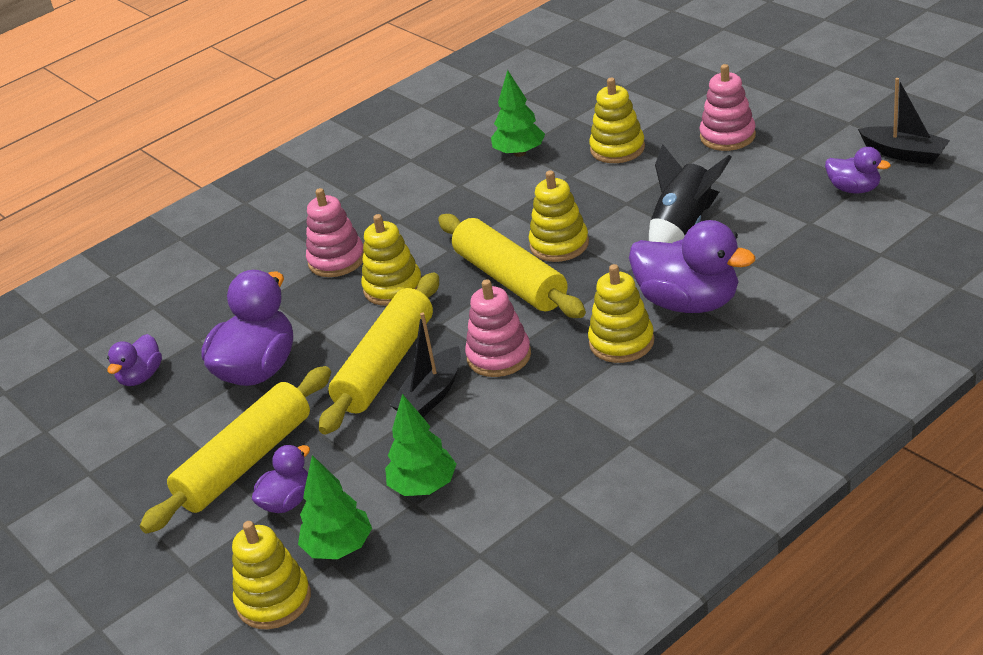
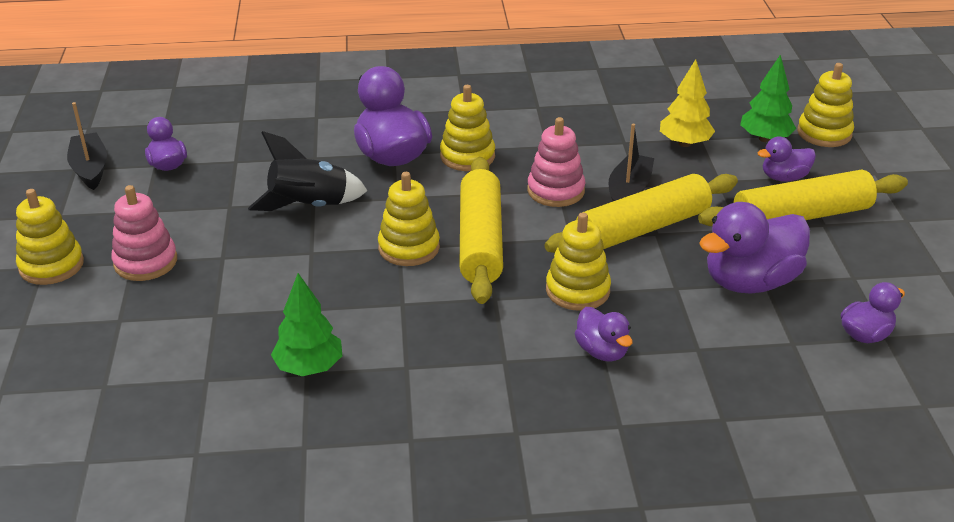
camera: 150 degrees left, 0 degrees up
(336, 260) = (602, 351): pink stacking toy -> purple duck
(424, 486) = (684, 143): green tree -> yellow tree
(431, 395) = (629, 191): black boat -> black boat turned 45 degrees counterclockwise
(617, 149) = (233, 310): yellow stacking toy -> yellow stacking toy (51, 265)

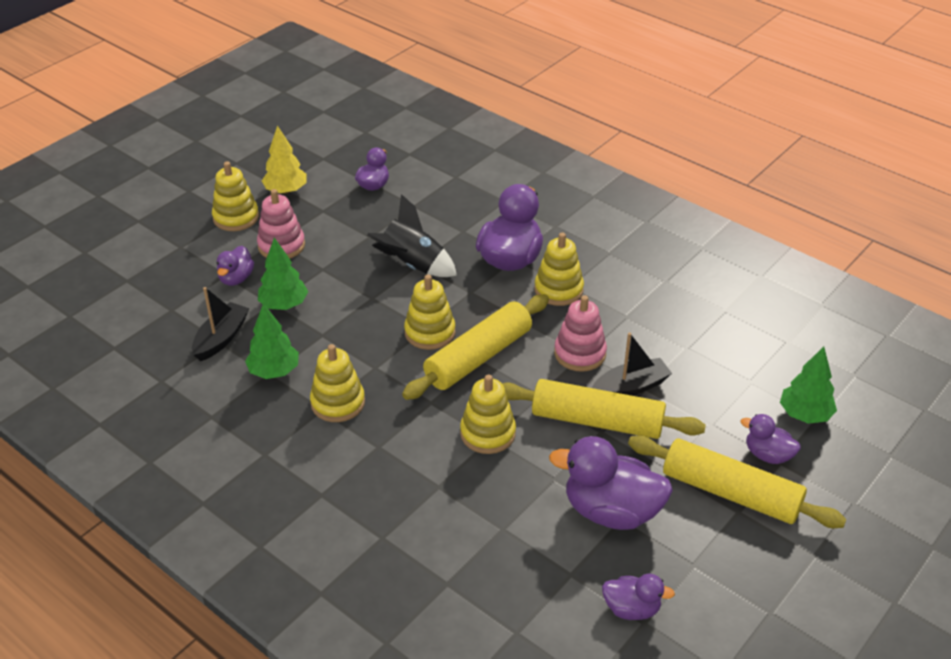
camera: 45 degrees right, 5 degrees up
(90, 169) = (331, 163): black boat -> black boat (221, 338)
(229, 308) = (284, 305): none -> green tree
(602, 351) = (441, 484): purple duck -> purple duck (236, 278)
(684, 143) = (732, 377): yellow tree -> yellow tree (286, 191)
(824, 133) = (865, 442): yellow stacking toy -> yellow stacking toy (338, 403)

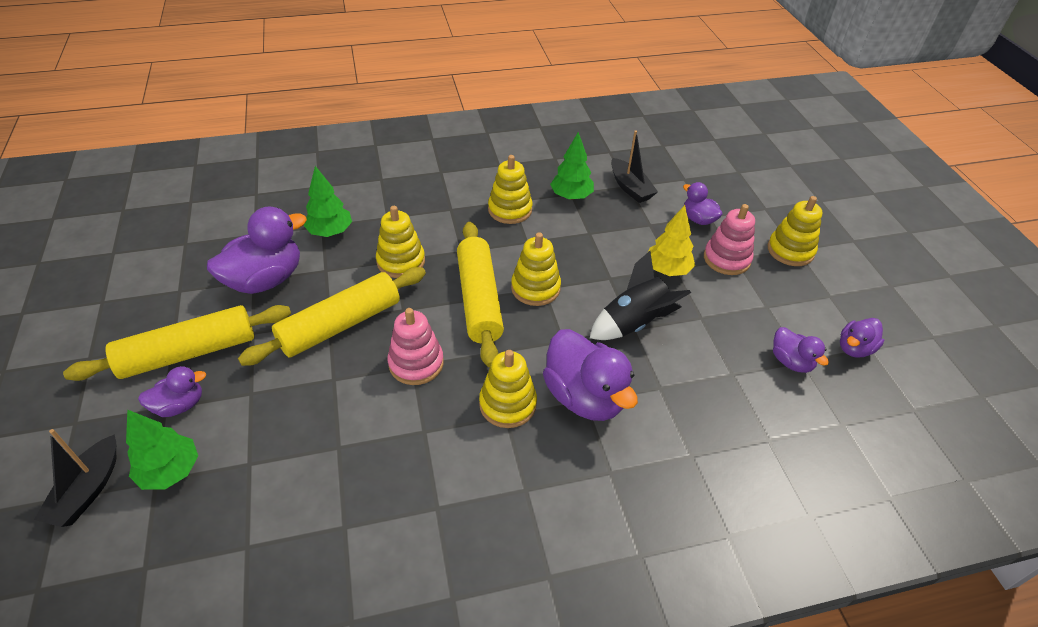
camera: 125 degrees right, 5 degrees up
(284, 305) = (643, 229): green tree -> green tree (330, 232)
(286, 191) = (817, 296): yellow tree -> yellow tree (667, 270)
(631, 387) = (345, 370): black boat -> black boat (88, 490)
(631, 609) = (199, 244): purple duck -> purple duck (854, 348)

